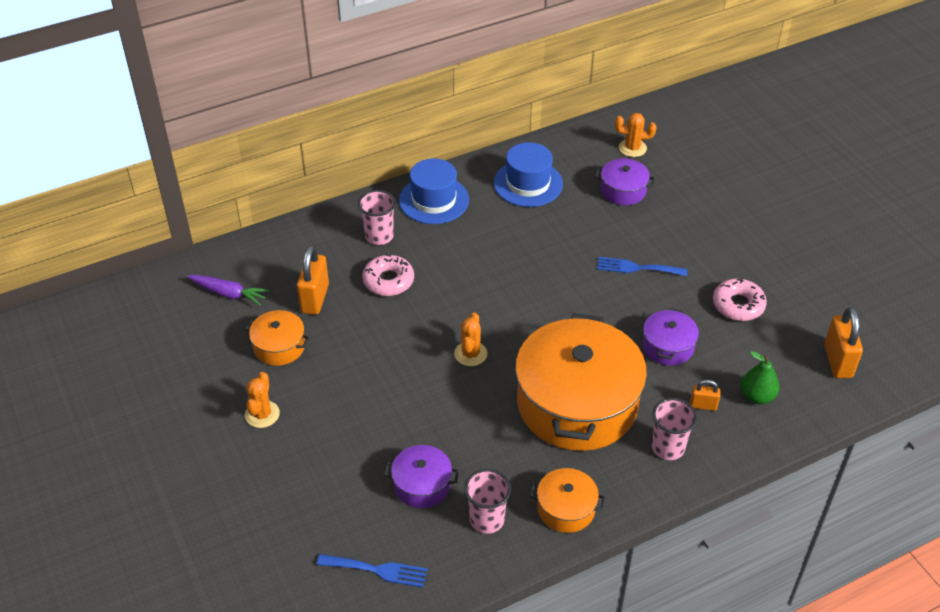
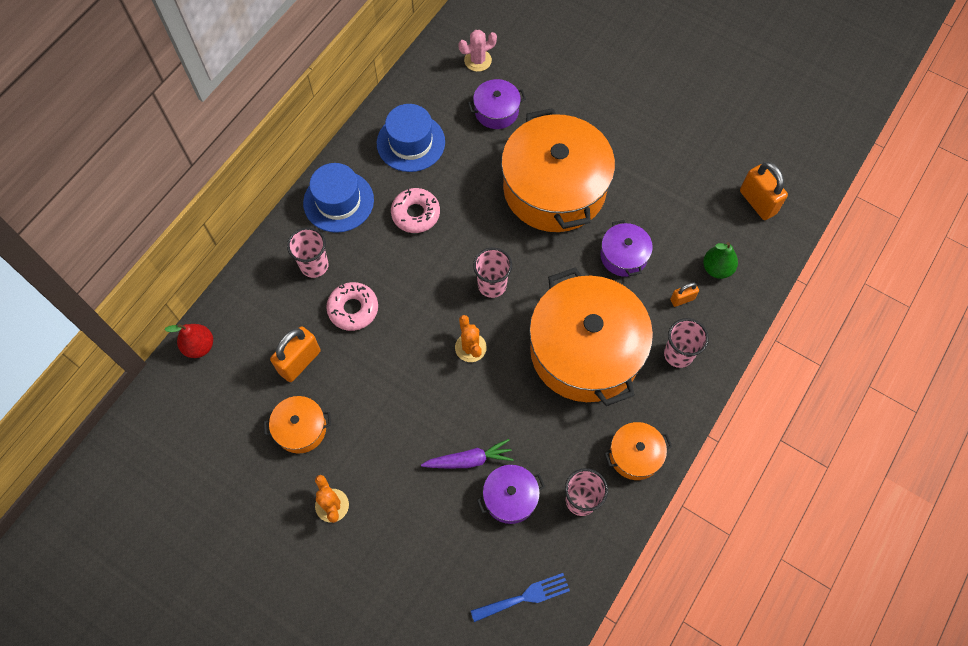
camera: 30 degrees left, 20 degrees up
(228, 294) = (216, 398): purple carrot -> purple carrot (469, 460)
(243, 252) = (199, 346): none -> red pear
(315, 298) = (300, 362): orange padlock -> orange padlock turned 60 degrees clockwise
(525, 316) = (492, 285): none -> pink cup
(632, 148) = (478, 60): orange cactus -> pink cactus
(637, 268) = (554, 188): blue fork -> orange pot
(738, 305) = (654, 186): pink donut -> pink donut (415, 214)

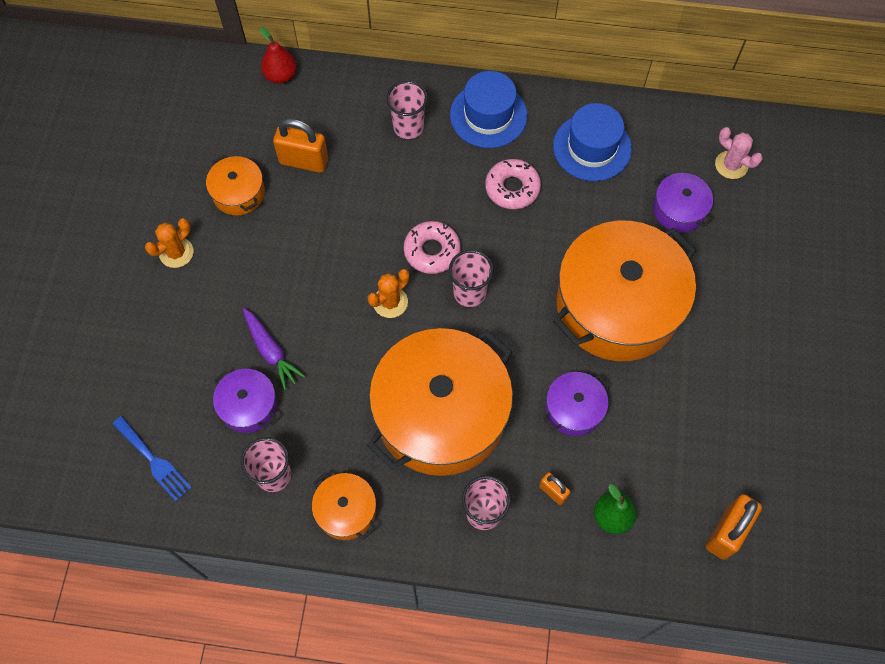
camera: 65 degrees right, 0 degrees up
(353, 309) = (379, 180): pink donut -> pink donut (432, 251)

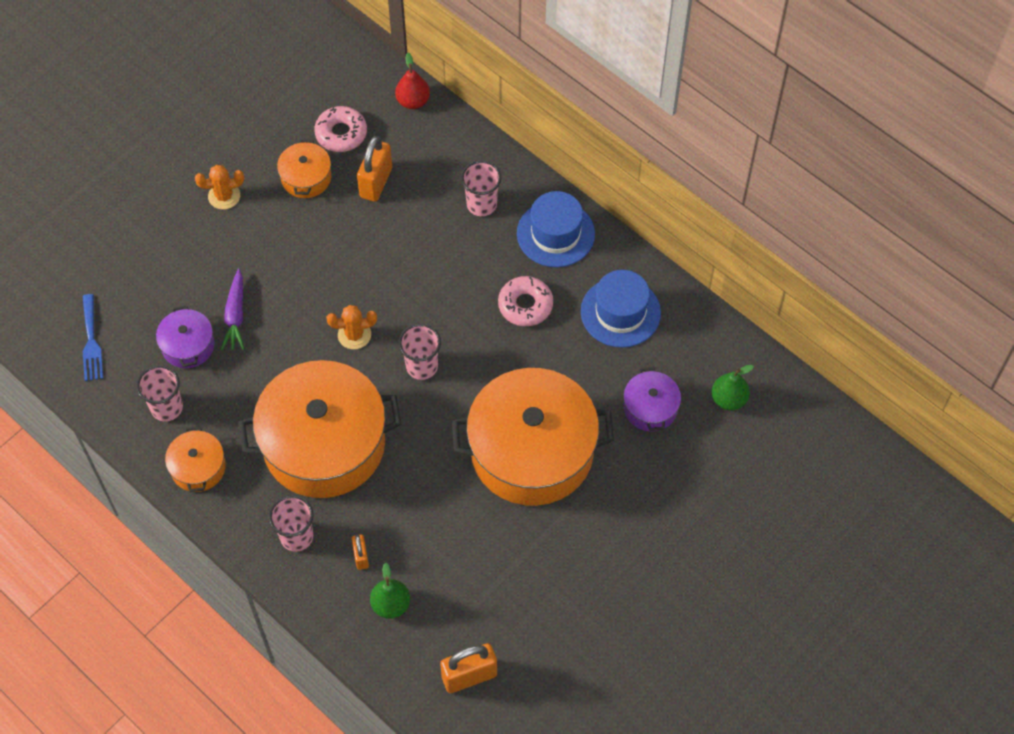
camera: 35 degrees right, 5 degrees down
(304, 161) = (376, 182): orange padlock -> orange padlock turned 60 degrees clockwise
(432, 251) = (419, 315): pink donut -> pink donut (341, 133)
(574, 409) = (429, 507): purple pot -> none
(731, 165) = (728, 399): pink cactus -> green pear

